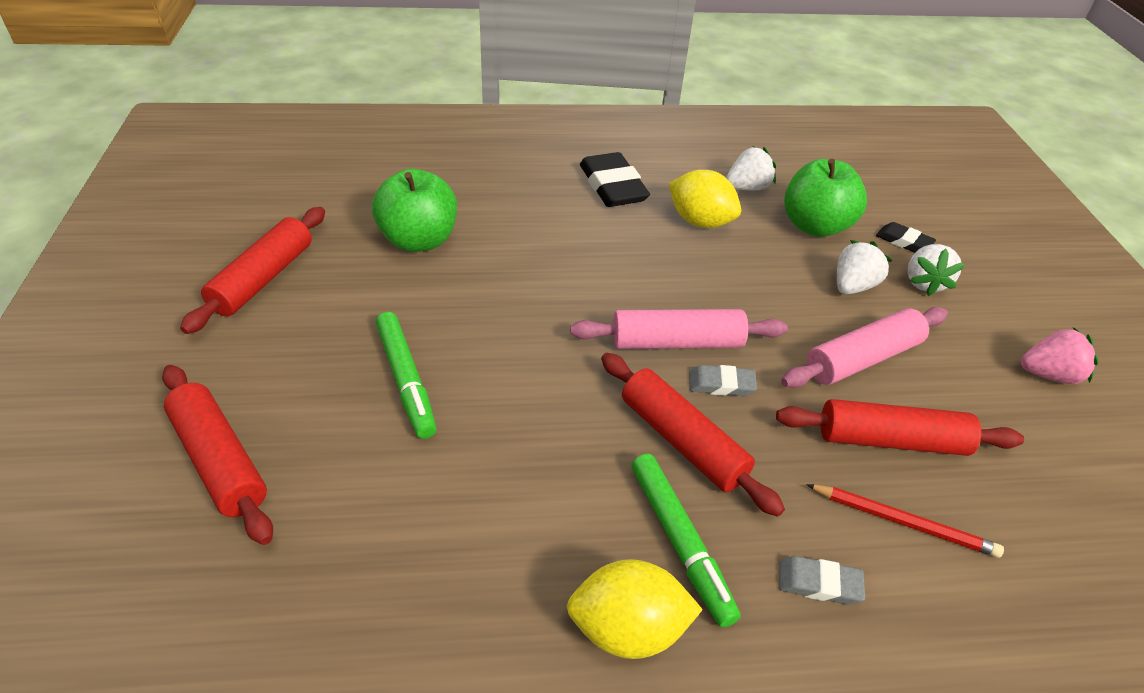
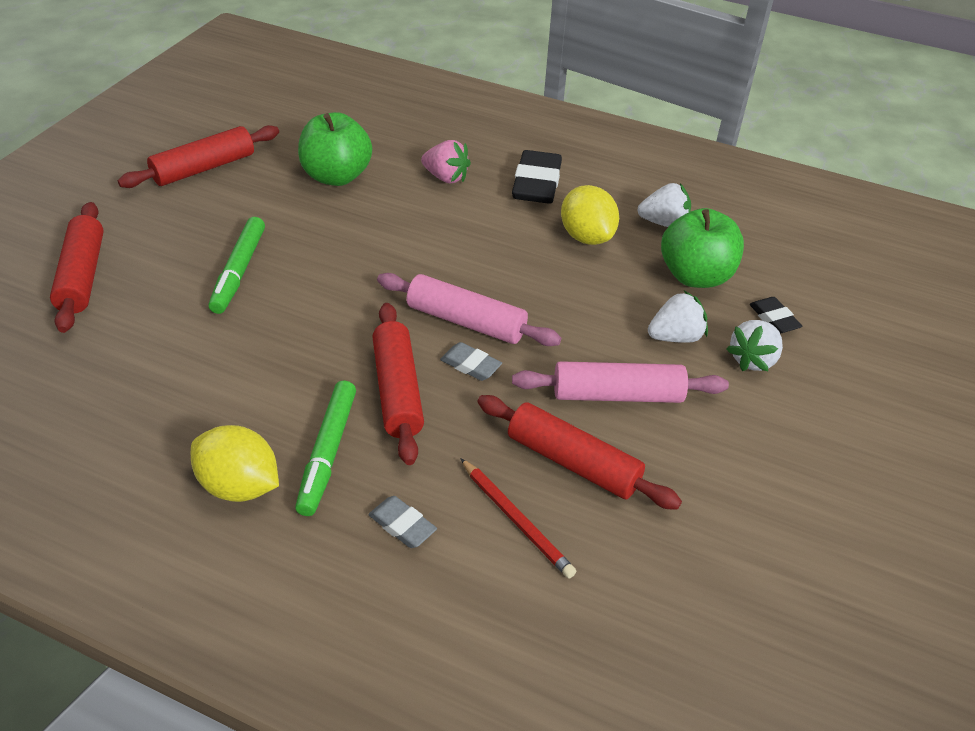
camera: 30 degrees right, 0 degrees up
(1048, 374) = (791, 478): pink strawberry -> pink strawberry (446, 177)

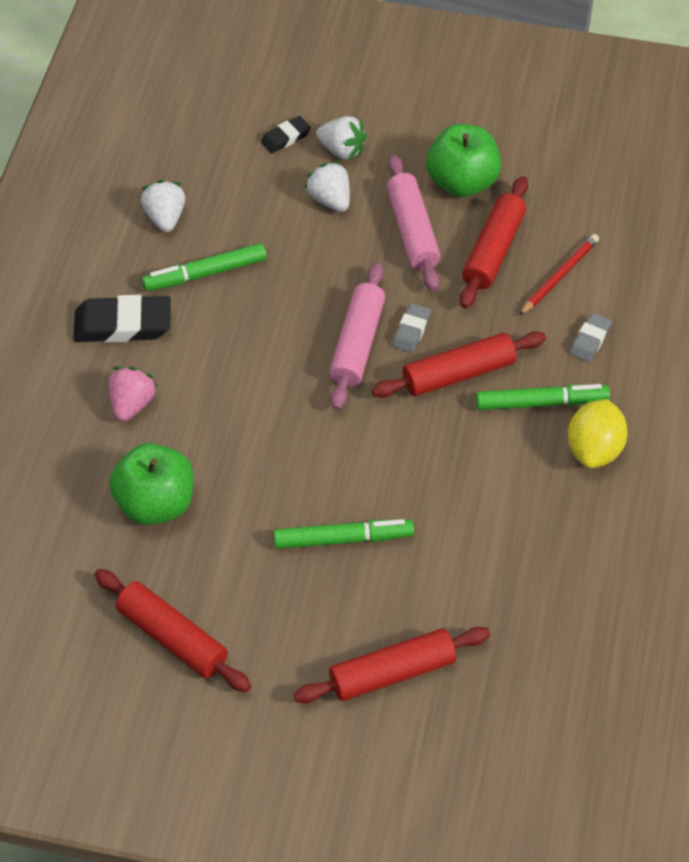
camera: 100 degrees left, 10 degrees up
(586, 237) = (205, 273): yellow lemon -> green marker
(695, 276) = (242, 190): green apple -> green apple (462, 182)

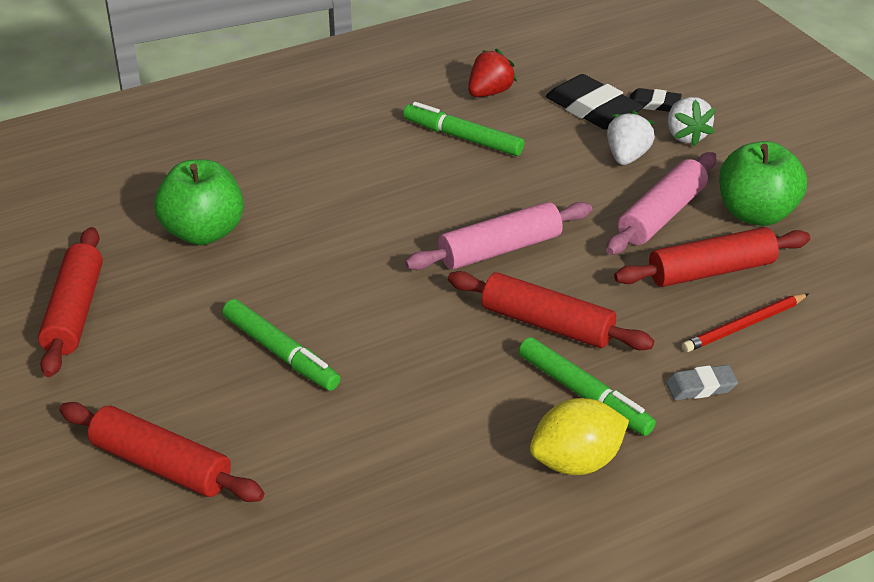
camera: 50 degrees right, 15 degrees down
(123, 324) = (360, 127): black eraser -> black eraser (593, 109)
(132, 404) = (288, 170): pink strawberry -> none
(165, 218) = (489, 92): white strawberry -> red strawberry
(411, 330) = (556, 271): grey eraser -> none
(559, 276) = (744, 326): red pencil -> red pencil turned 150 degrees clockwise

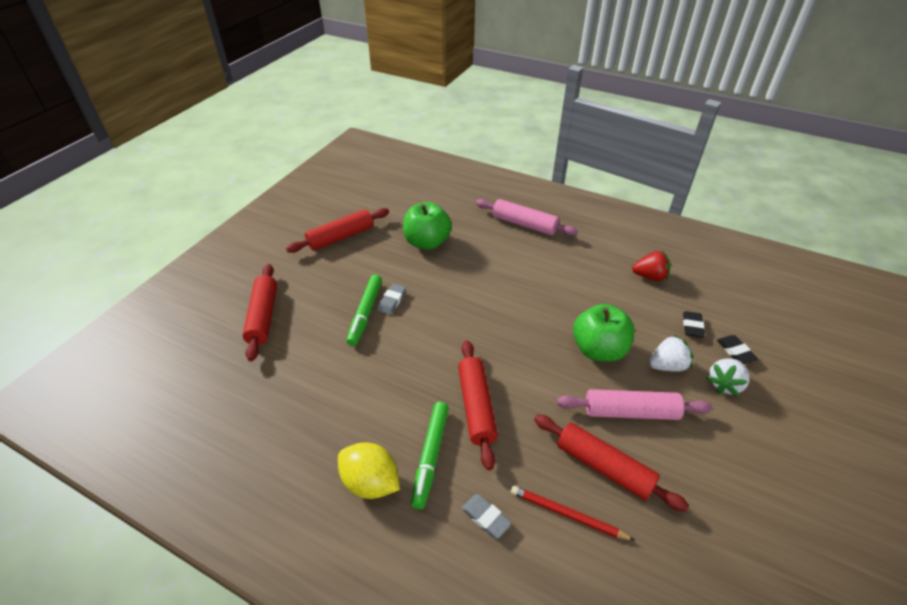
camera: 55 degrees right, 5 degrees up
(285, 317) = (392, 301): none -> grey eraser
(463, 137) = (597, 287): green marker -> none
(500, 249) = (520, 352): pink rolling pin -> pink rolling pin (524, 224)
(593, 109) = (692, 326): black eraser -> black eraser, size x0.54
(756, 213) = (690, 464): green apple -> green apple (598, 350)

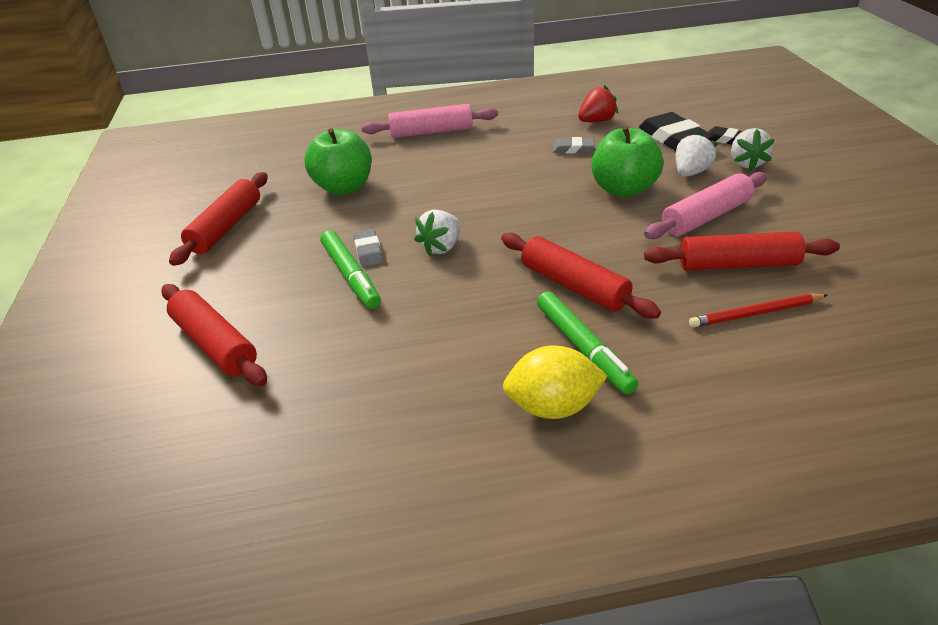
camera: 35 degrees left, 5 degrees down
(433, 324) = (441, 247): none -> white strawberry
(486, 517) = (696, 360): grey eraser -> grey eraser (573, 149)
(692, 326) = (674, 138): black eraser -> black eraser, size x1.87

